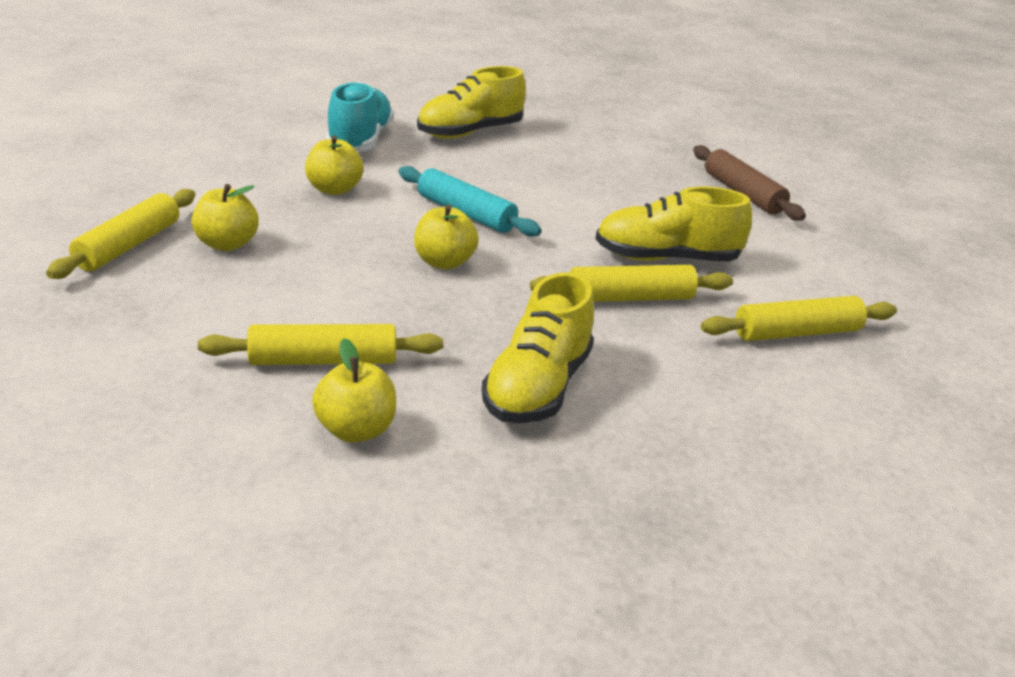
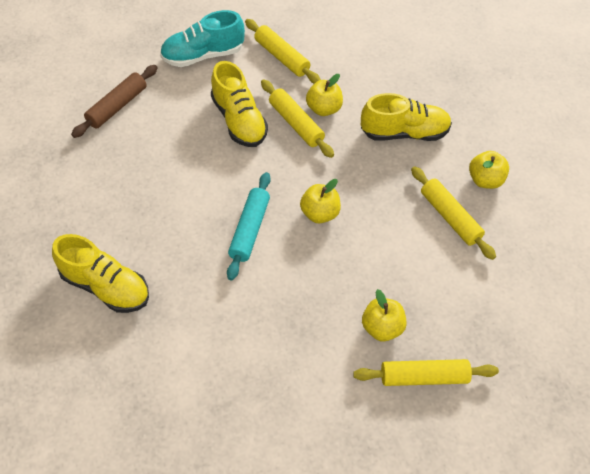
camera: 115 degrees left, 25 degrees up
(334, 189) = (267, 316): yellow apple -> yellow apple (323, 109)
(360, 141) = (171, 348): turquoise shoe -> turquoise shoe (203, 55)

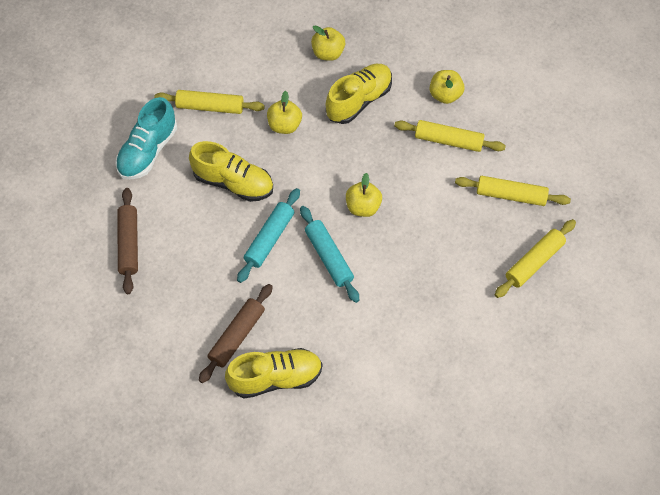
camera: 40 degrees left, 5 degrees up
(114, 231) = (237, 336): none -> brown rolling pin
(219, 180) = (269, 239): none -> turquoise rolling pin
(296, 123) = (277, 152): yellow rolling pin -> yellow rolling pin (511, 195)
(382, 327) = (480, 252): yellow apple -> yellow apple (328, 53)

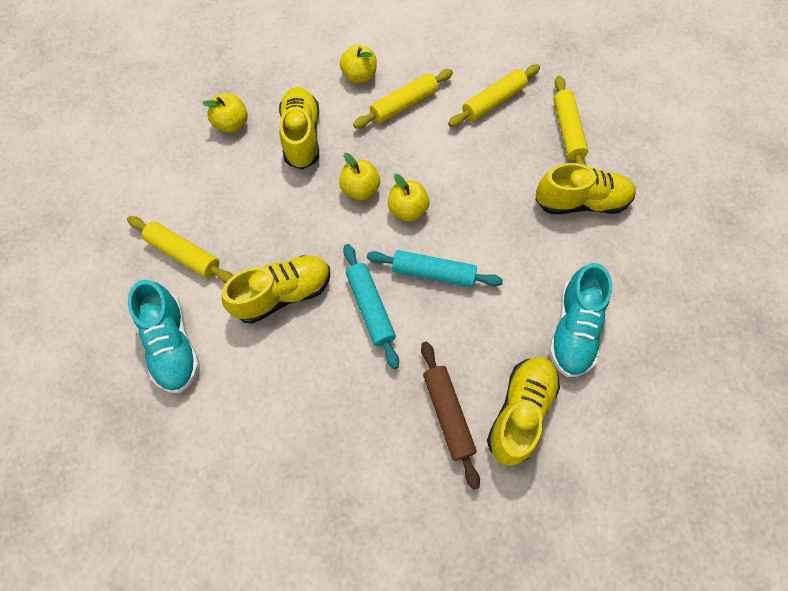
camera: 50 degrees left, 5 degrees up
(129, 244) = (257, 442): brown rolling pin -> none
(210, 107) = (184, 254): yellow rolling pin -> yellow rolling pin turned 75 degrees clockwise
(284, 125) = (267, 209): yellow apple -> yellow apple (360, 189)
(365, 372) = (573, 329): none -> turquoise shoe
(477, 312) = (580, 202): none -> yellow shoe

